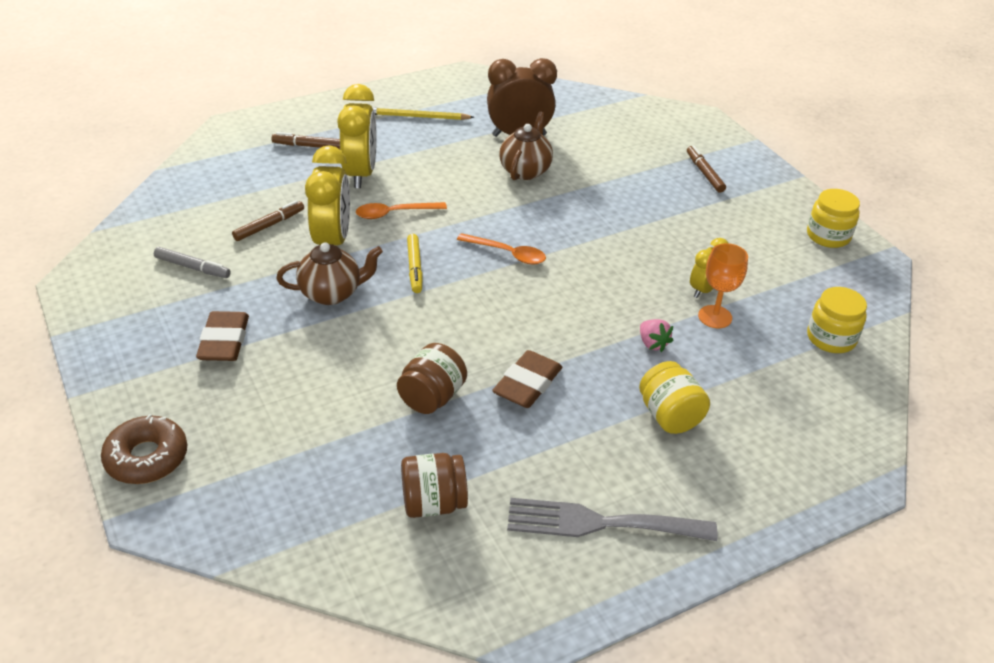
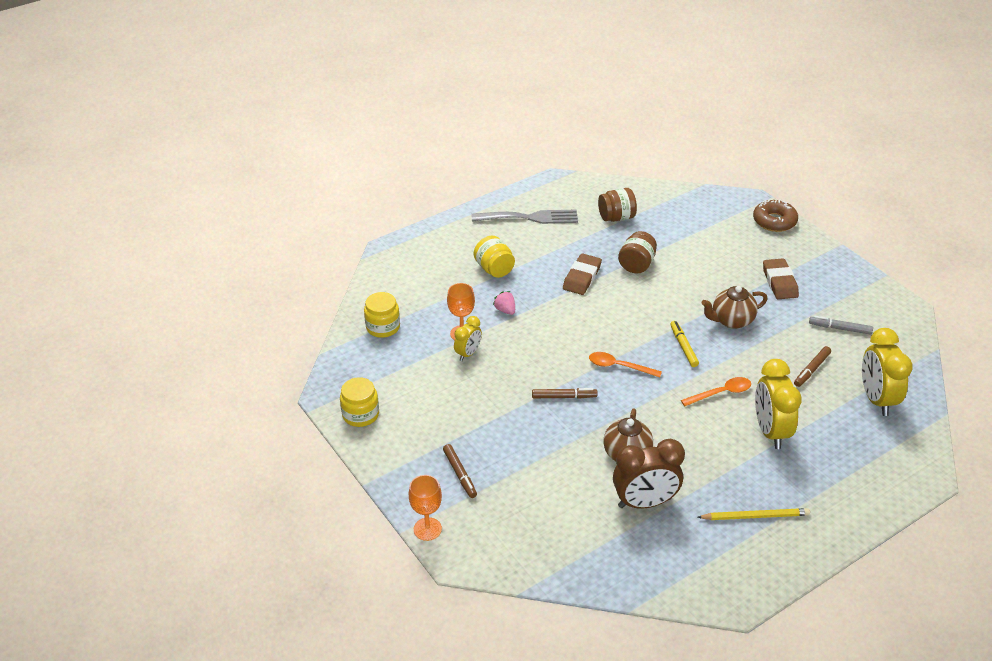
camera: 175 degrees right, 0 degrees up
(308, 146) = (836, 459): brown marker -> brown marker (564, 397)
(332, 241) = (755, 361): yellow clock -> yellow clock (876, 399)
(732, 138) = (427, 529): none -> orange goblet

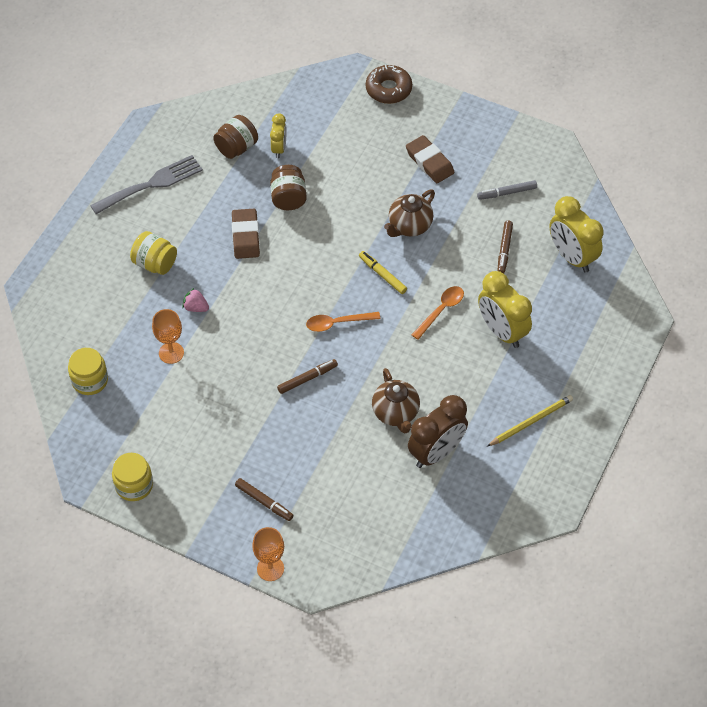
camera: 30 degrees left, 15 degrees up
(468, 353) = (191, 372): yellow clock -> yellow clock (279, 149)

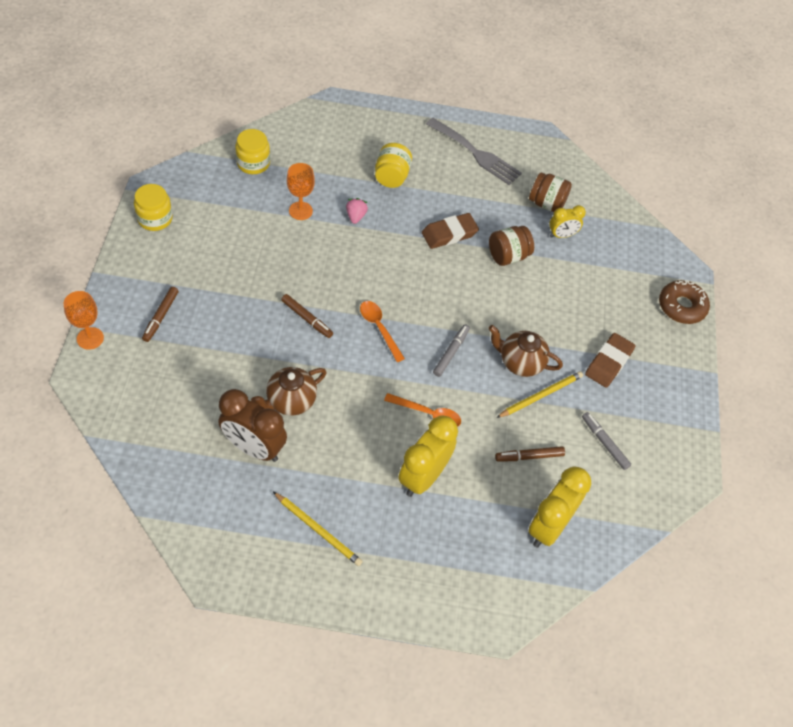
camera: 65 degrees right, 0 degrees up
(382, 275) = (451, 353): yellow marker -> grey marker
(447, 222) = (541, 395): none -> yellow pencil

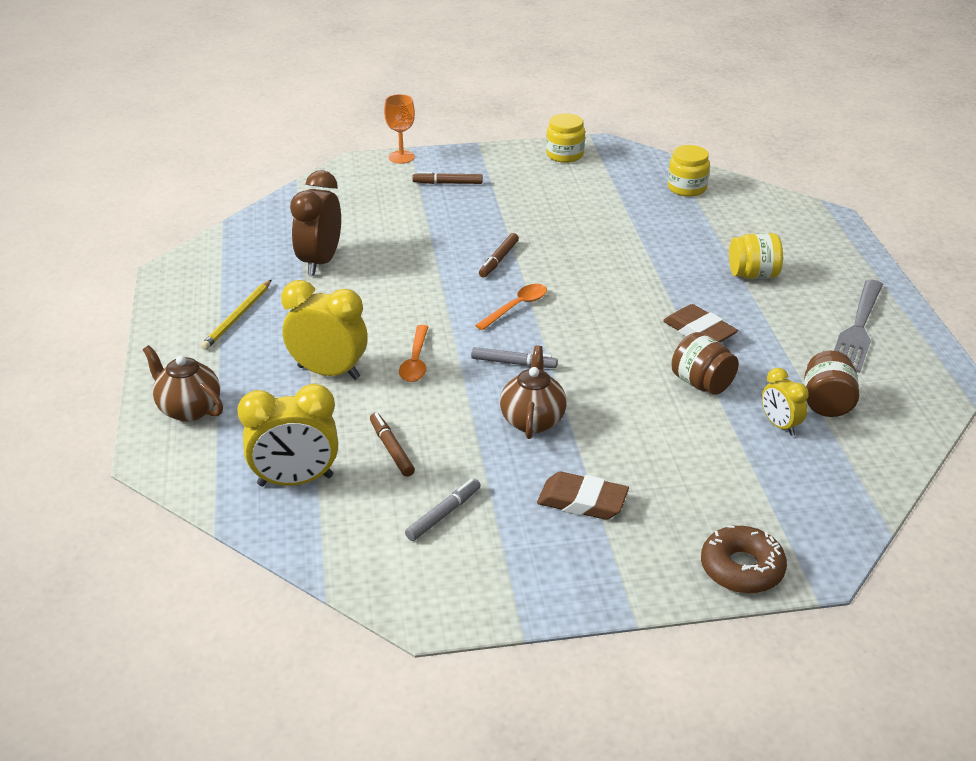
camera: 80 degrees right, 20 degrees down
(290, 401) = (386, 271): brown teapot -> brown teapot (188, 409)
(300, 211) = (645, 227): orange goblet -> none
(356, 216) = (668, 262): pink strawberry -> none
(541, 395) = (490, 445): yellow pencil -> none
(549, 526) = (295, 481): yellow clock -> yellow clock turned 150 degrees clockwise

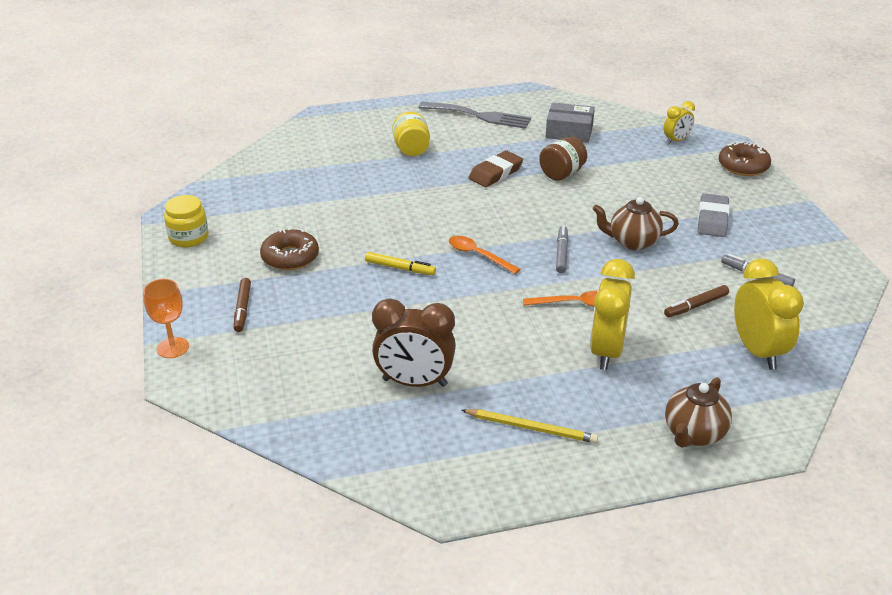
camera: 95 degrees left, 0 degrees up
(498, 260) = (400, 268): brown marker -> yellow marker
(526, 203) = (290, 257): none -> brown donut
(582, 501) = (712, 219): brown eraser -> grey eraser
(687, 188) = (267, 173): yellow jar -> none
(780, 425) = (599, 148): yellow clock -> yellow clock (676, 141)
(826, 403) = (569, 131): brown jar -> grey box

